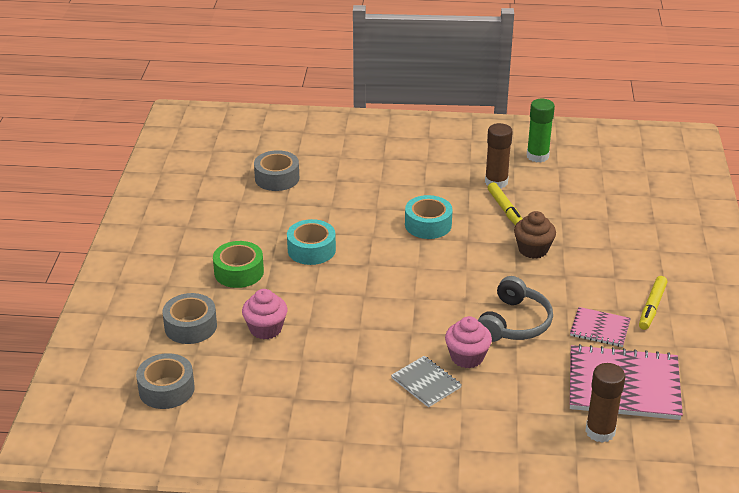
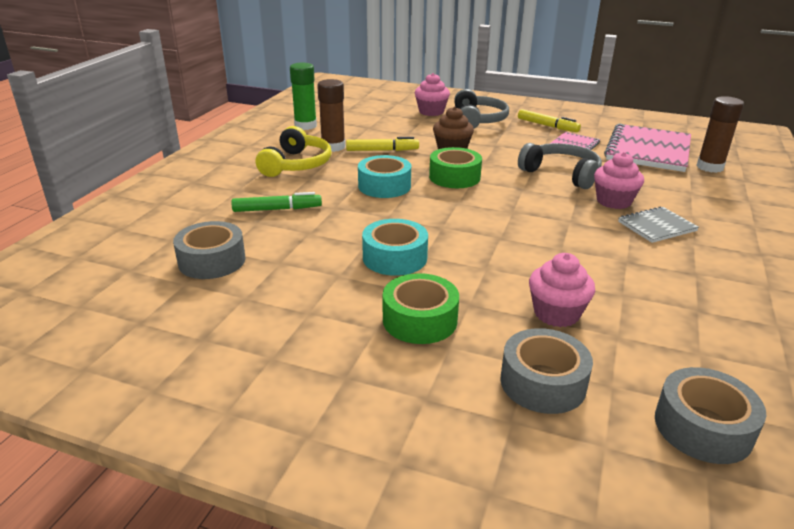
camera: 75 degrees left, 5 degrees down
(360, 184) = (277, 209): none -> green marker
(445, 173) = (296, 164): none -> yellow headphones
(468, 259) = (454, 177): none -> green tape
(633, 256) = (478, 120): none -> grey headphones
(636, 222) = (431, 112): none -> pink cupcake

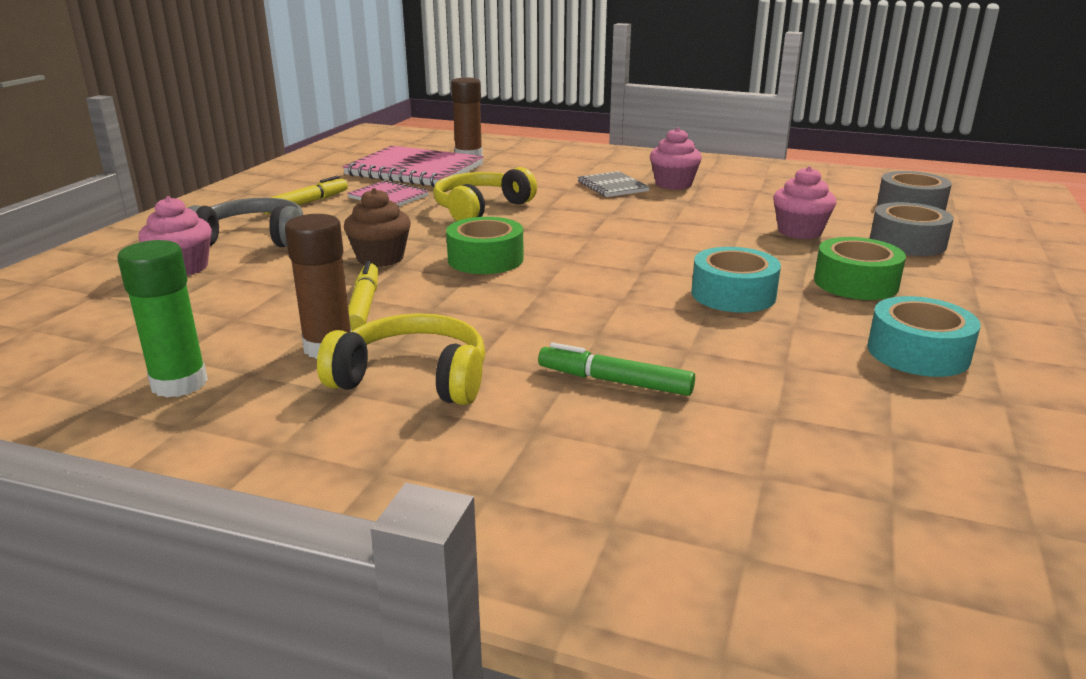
camera: 90 degrees left, 5 degrees down
(212, 261) = (813, 420): grey tape -> none
(277, 209) = (614, 381): green marker -> green marker turned 60 degrees counterclockwise
(384, 186) = (516, 302): turquoise tape -> turquoise tape (918, 353)
(561, 174) = (480, 208): grey headphones -> yellow headphones
(613, 201) = (556, 195): pink cupcake -> pink cupcake (673, 184)

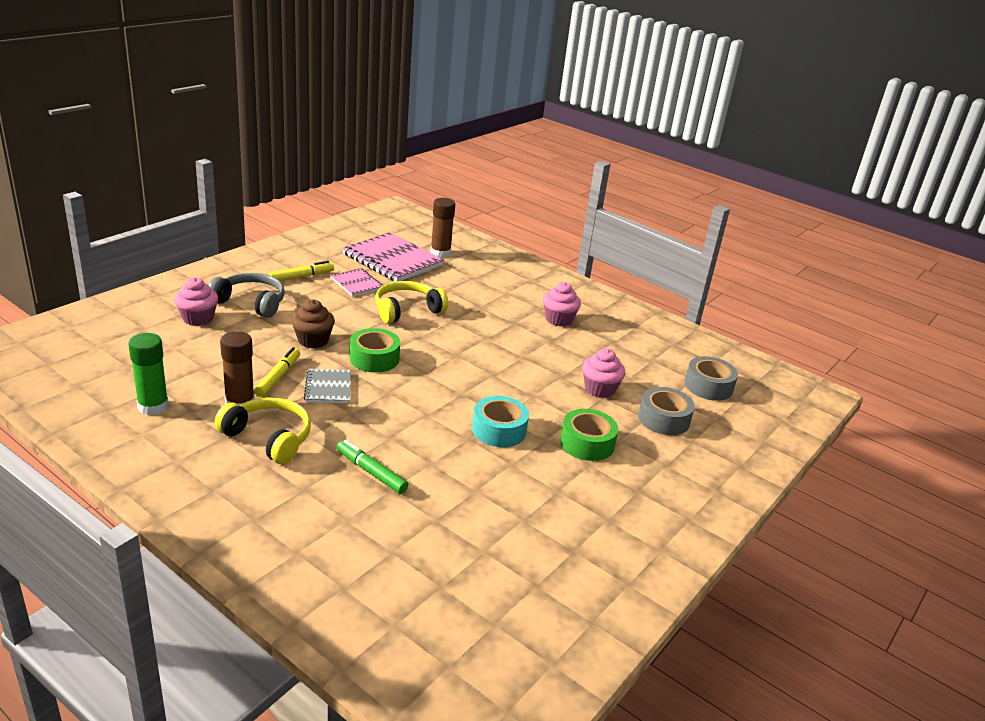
camera: 15 degrees right, 5 degrees up
(612, 186) = (513, 311): grey notebook -> grey notebook (328, 388)
(918, 353) = (563, 505): turquoise tape -> none

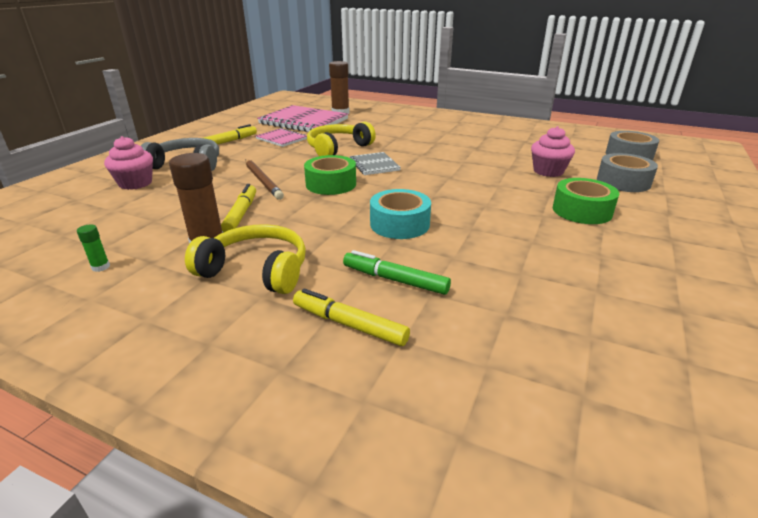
camera: 10 degrees left, 0 degrees up
(153, 406) = (101, 267): green glue stick -> green glue stick, size x0.46
(313, 340) = (263, 181): brown cupcake -> brown pencil
(316, 499) = (349, 324): none -> yellow marker
(328, 388) = (299, 214): grey notebook -> grey notebook (374, 165)
(499, 430) = (493, 216): turquoise tape -> turquoise tape (399, 224)
(558, 319) = (468, 135): pink cupcake -> none

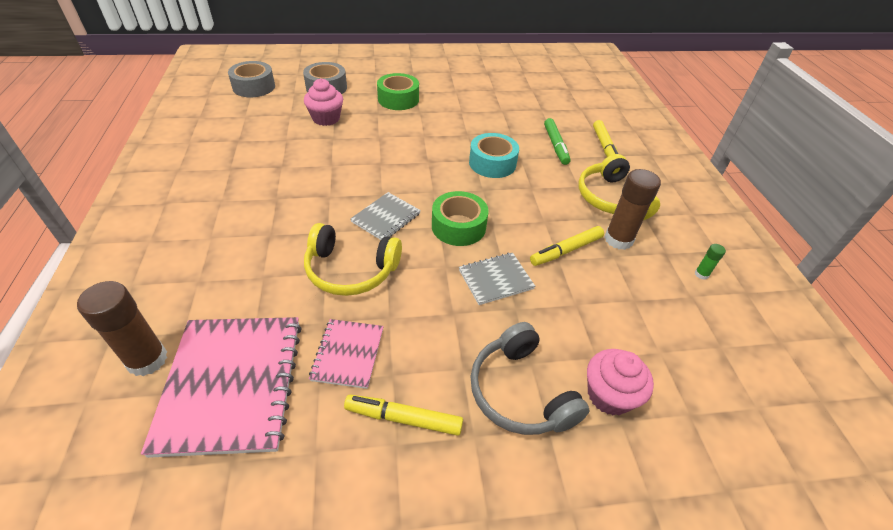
camera: 125 degrees left, 15 degrees up
(263, 181) = (495, 279): brown pencil -> grey notebook

